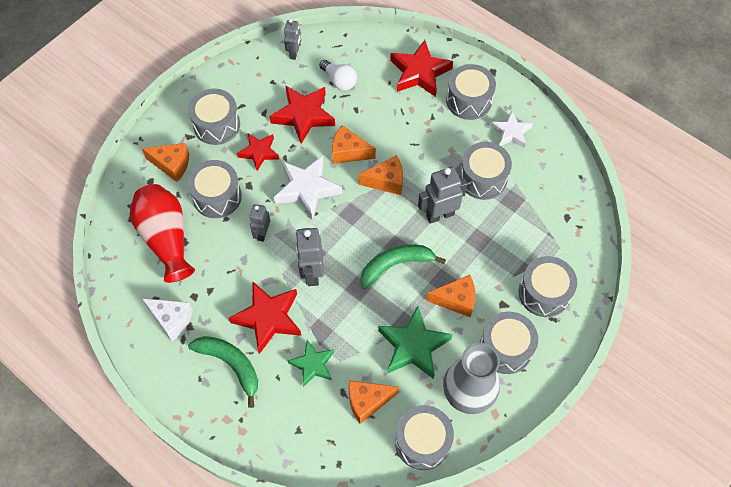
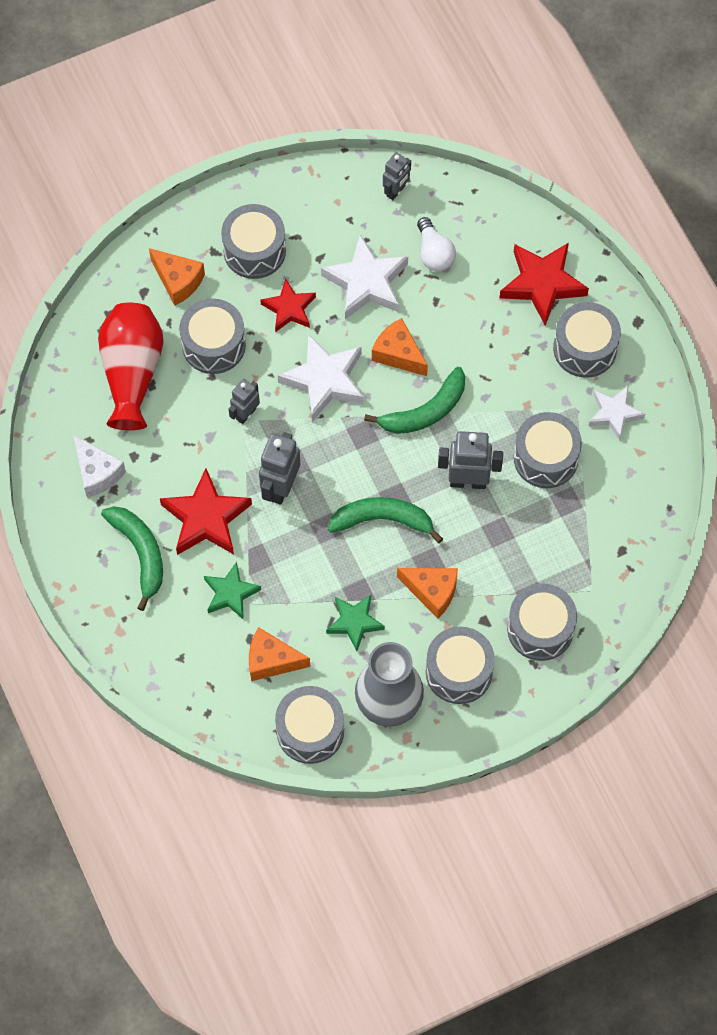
camera: 25 degrees right, 5 degrees up
(303, 116) = (366, 282): red star -> white star
(386, 181) = (425, 411): orange cheese -> green banana
(413, 346) = (354, 622): green star -> green star, size x0.63

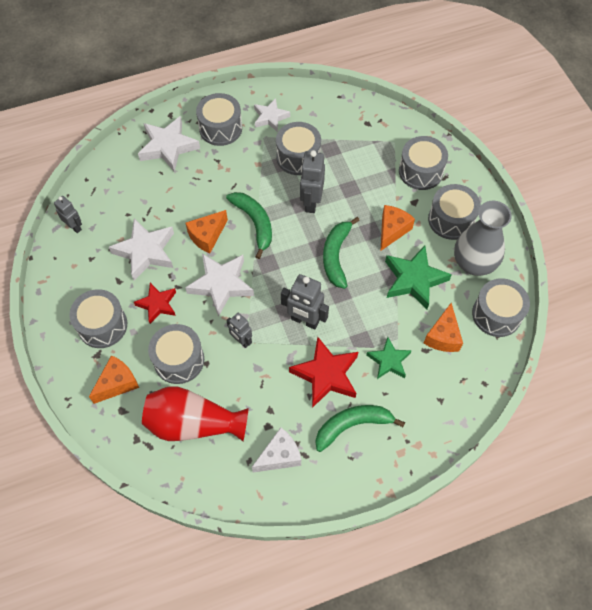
camera: 85 degrees left, 5 degrees down
(354, 622) = (414, 280): green star -> green star, size x1.59
(434, 253) = (131, 207): white light bulb -> none
(542, 284) = (168, 147): red star -> white star

